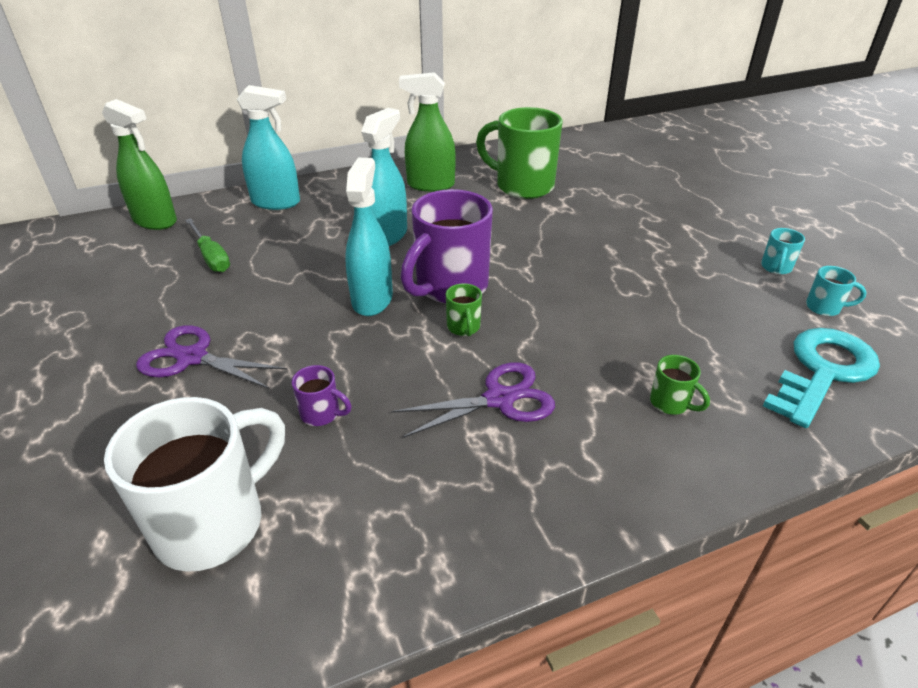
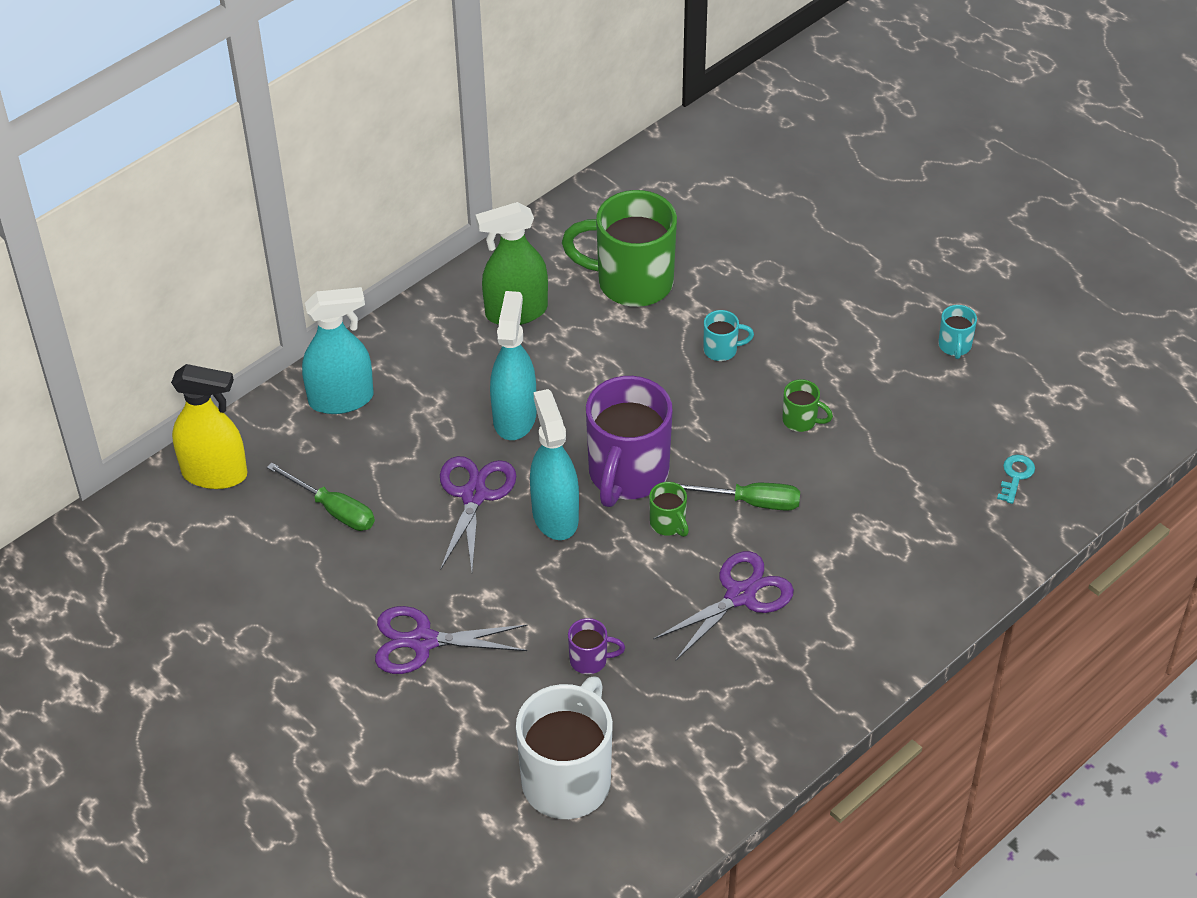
camera: 20 degrees left, 10 degrees up
(155, 221) = (215, 474): green spray bottle -> yellow spray bottle
(320, 272) = (474, 495): none -> purple scissors
(546, 329) = (750, 502): none -> green screwdriver
(670, 403) = (891, 553): green mug -> green mug (801, 420)
(823, 371) = (1015, 476): turquoise key -> turquoise key, size x0.41
(824, 308) = (1009, 392): turquoise mug -> turquoise mug (721, 350)

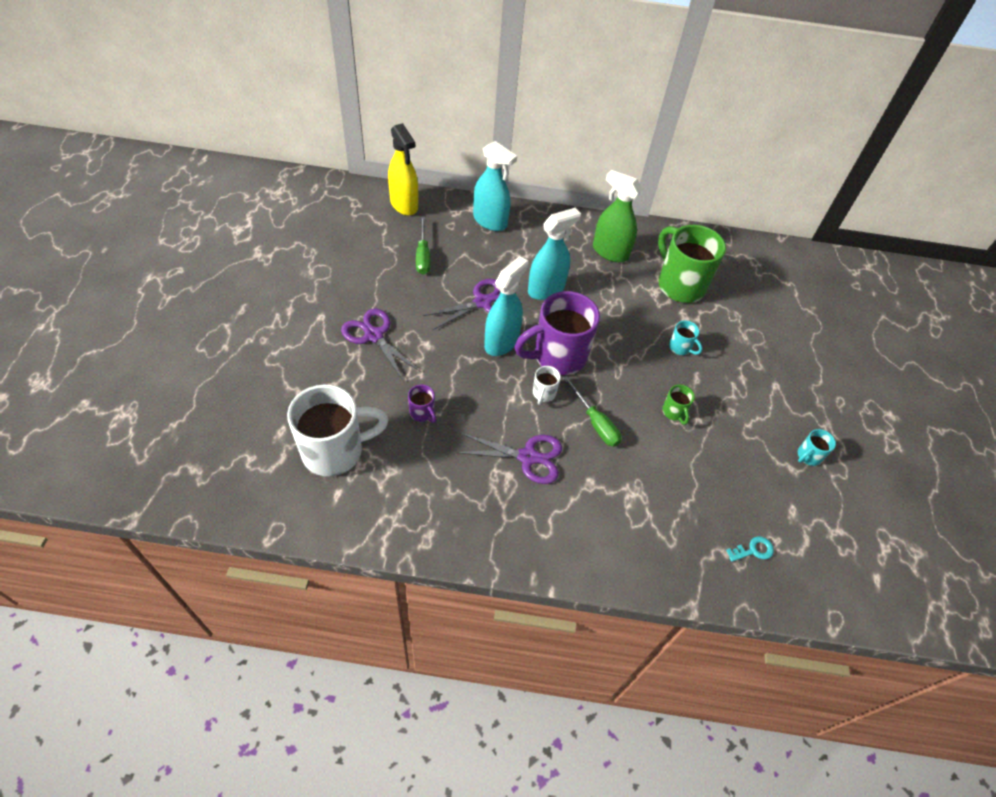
camera: 45 degrees right, 5 degrees up
(668, 524) = (543, 394): green mug -> white mug

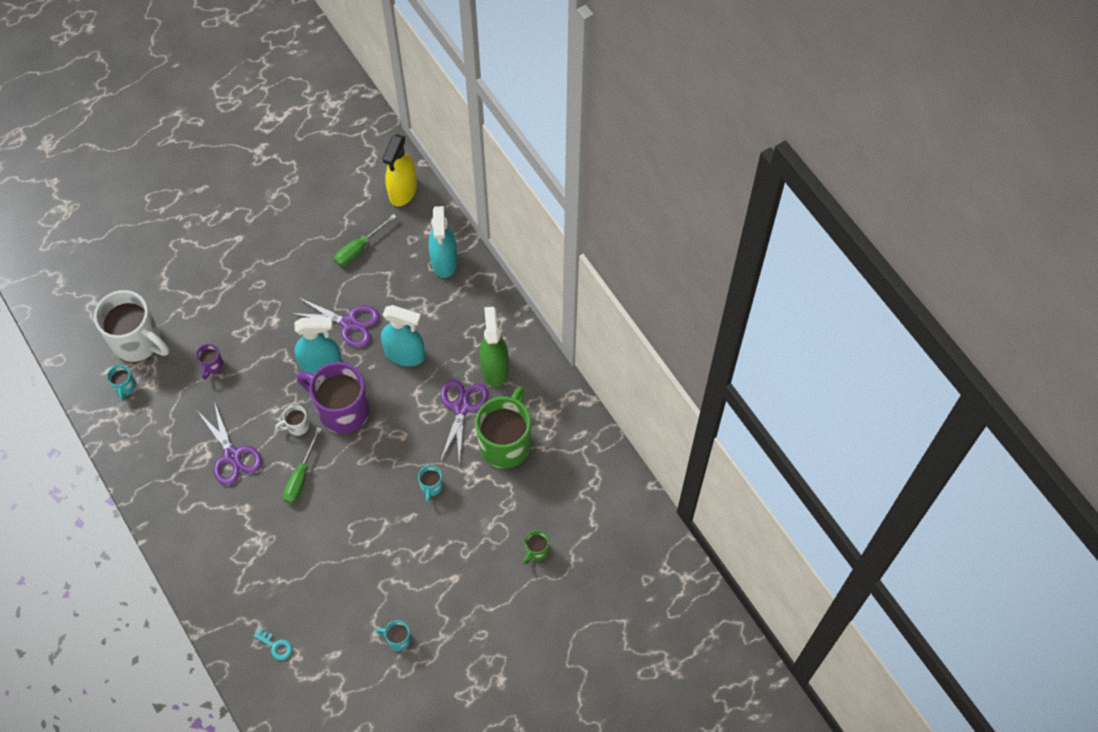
camera: 55 degrees right, 10 degrees up
(370, 493) = (125, 387): none -> turquoise mug
(374, 336) = (251, 283): purple scissors -> purple scissors (462, 407)
(674, 412) = (358, 522): green mug -> green mug (536, 551)

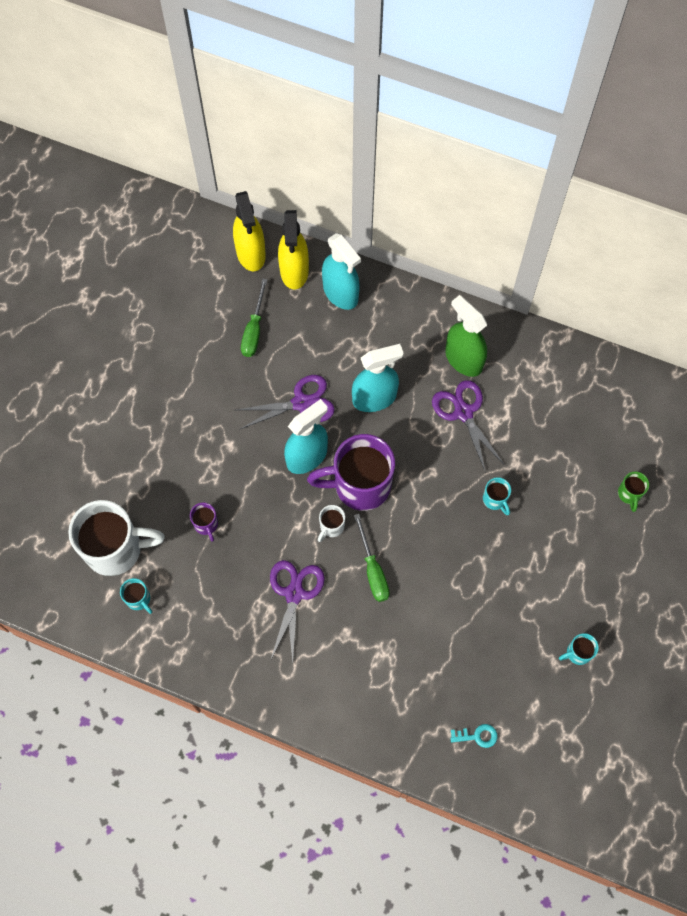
camera: 35 degrees left, 5 degrees up
(232, 455) = (294, 593): purple scissors -> purple scissors turned 105 degrees counterclockwise
(423, 223) = (294, 271): none -> yellow spray bottle
(506, 443) = (526, 418): green mug -> none

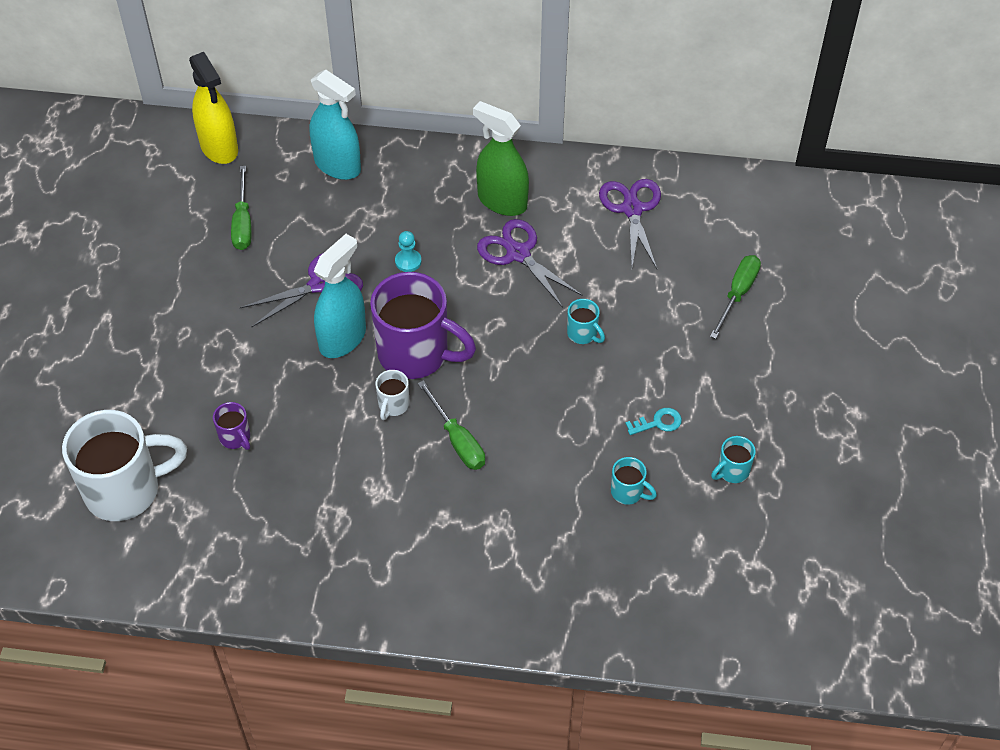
camera: 15 degrees left, 15 degrees down
(139, 599) = (168, 539): turquoise mug -> turquoise mug (628, 492)
(294, 271) = (276, 155): yellow spray bottle -> none
(294, 593) = (366, 487): purple scissors -> purple scissors (632, 209)
(360, 485) = (416, 354): purple mug -> purple mug turned 135 degrees counterclockwise
(374, 398) = (408, 261): turquoise spray bottle -> turquoise pawn
(477, 736) = (640, 590): turquoise key -> turquoise key (658, 422)
(629, 494) = (737, 294): green mug -> green screwdriver

